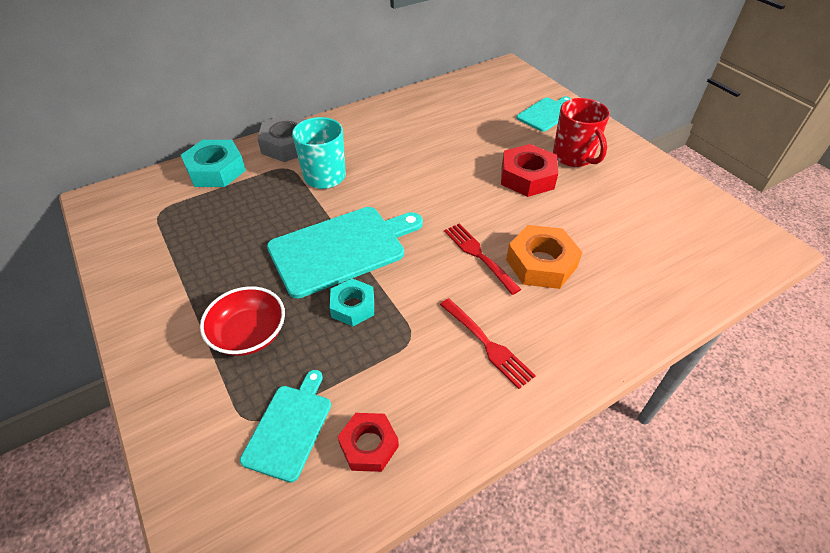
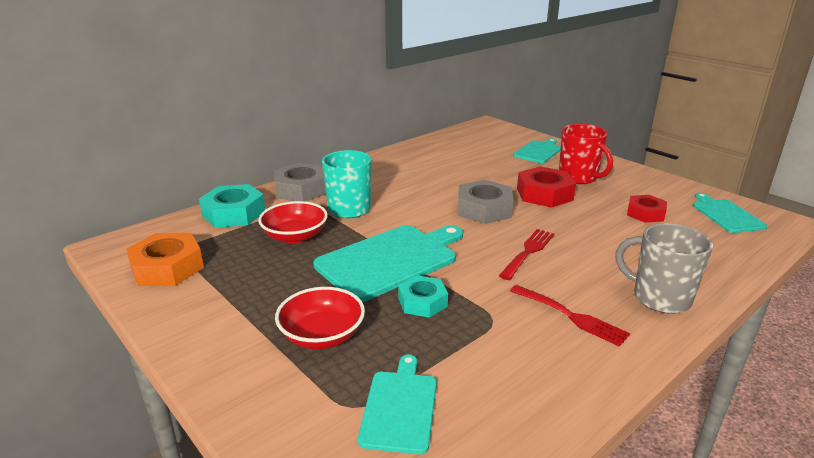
camera: 10 degrees left, 20 degrees down
(263, 207) = (295, 236): none -> red bowl
(369, 445) = (492, 410): red nut -> red nut (645, 213)
(457, 191) = (484, 209): none -> grey nut
(479, 255) = (528, 252): red fork -> red fork turned 75 degrees clockwise
(541, 263) = (590, 252): orange nut -> orange nut (167, 268)
(586, 334) = (659, 298): none -> grey mug
(711, 229) = (726, 215): none -> turquoise cutting board

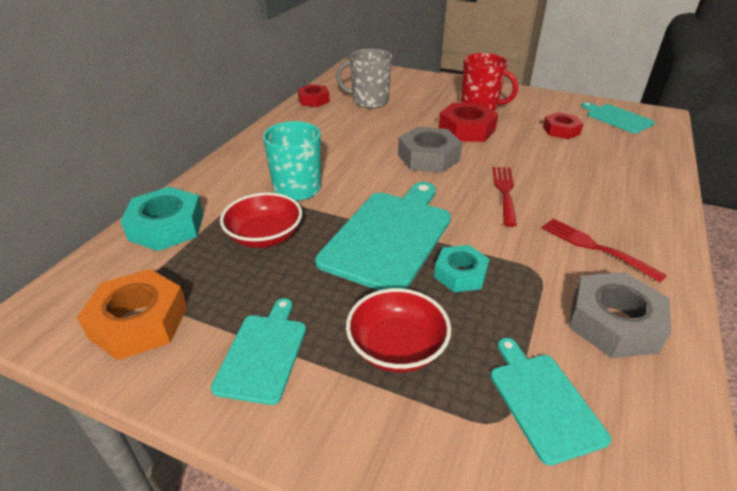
camera: 25 degrees left, 10 degrees up
(301, 190) = (224, 178): grey nut -> grey nut (613, 323)
(425, 145) = (314, 100): none -> red nut
(538, 151) = (424, 87): turquoise cutting board -> turquoise cutting board (263, 354)
(571, 316) = (595, 247): red fork -> red fork turned 150 degrees counterclockwise
(659, 298) = (641, 208): grey mug -> grey mug (369, 101)

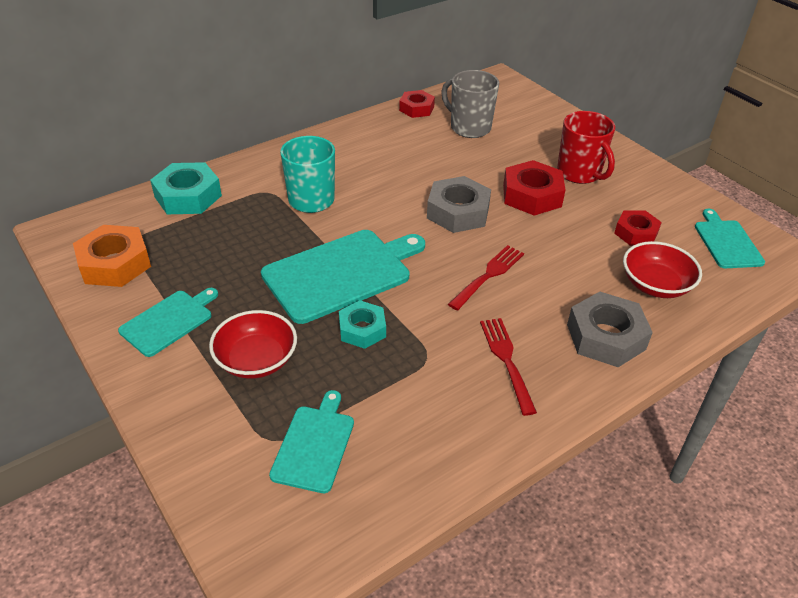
camera: 30 degrees right, 5 degrees up
(265, 236) = (248, 233): red bowl -> red bowl (655, 285)
(613, 323) = (438, 424): grey nut -> grey nut (605, 337)

